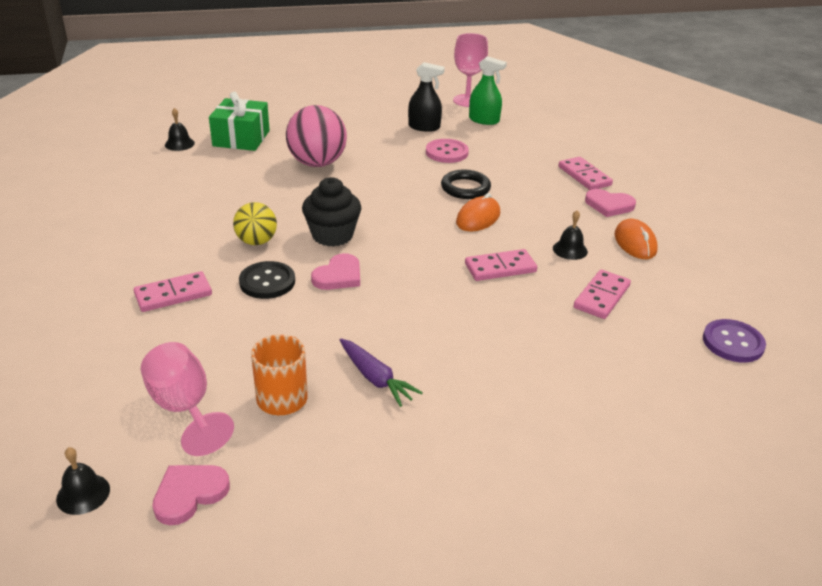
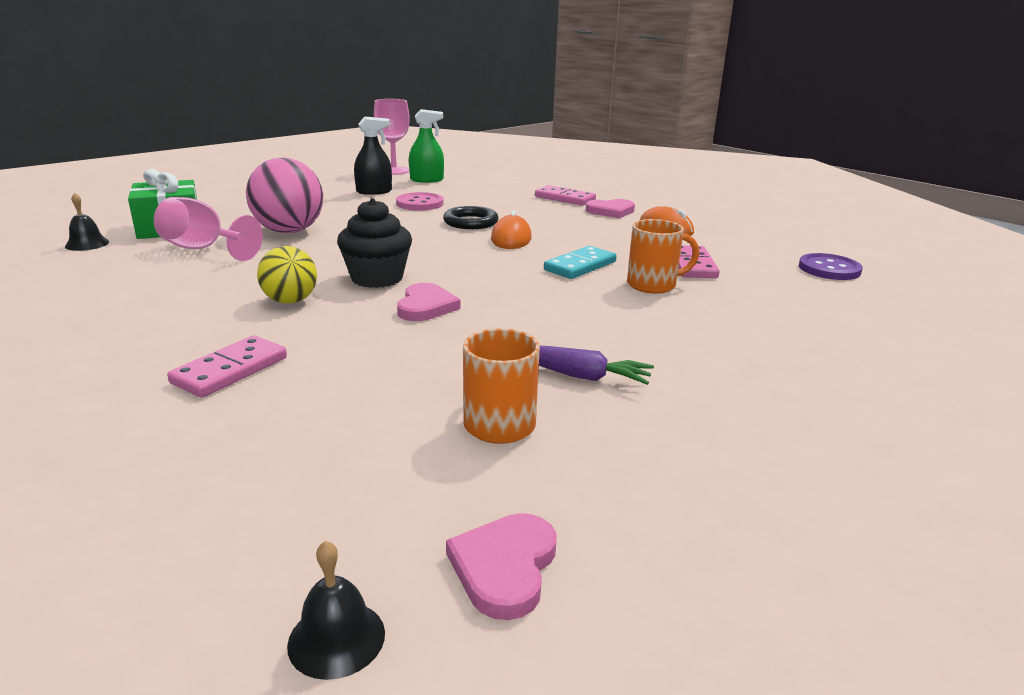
camera: 30 degrees left, 10 degrees down
(184, 408) = (381, 476): pink goblet -> pink goblet (203, 249)
(267, 282) = (346, 330): black button -> none
(500, 268) = (580, 266): pink domino -> turquoise domino
(537, 309) = (653, 285): none -> orange mug
(570, 250) = (621, 242): black bell -> none

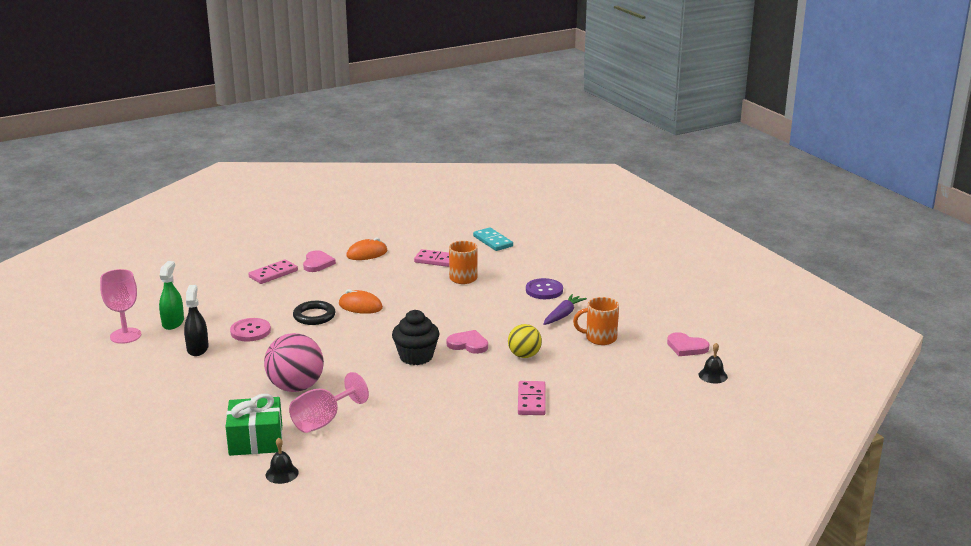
camera: 75 degrees left, 0 degrees up
(230, 370) = (531, 400): pink domino -> pink domino turned 45 degrees clockwise
(290, 301) = (442, 385): yellow ball -> yellow ball (524, 355)
(580, 266) = (424, 292): turquoise domino -> turquoise domino (492, 241)
(829, 269) = (461, 227): purple button -> purple button (544, 290)

